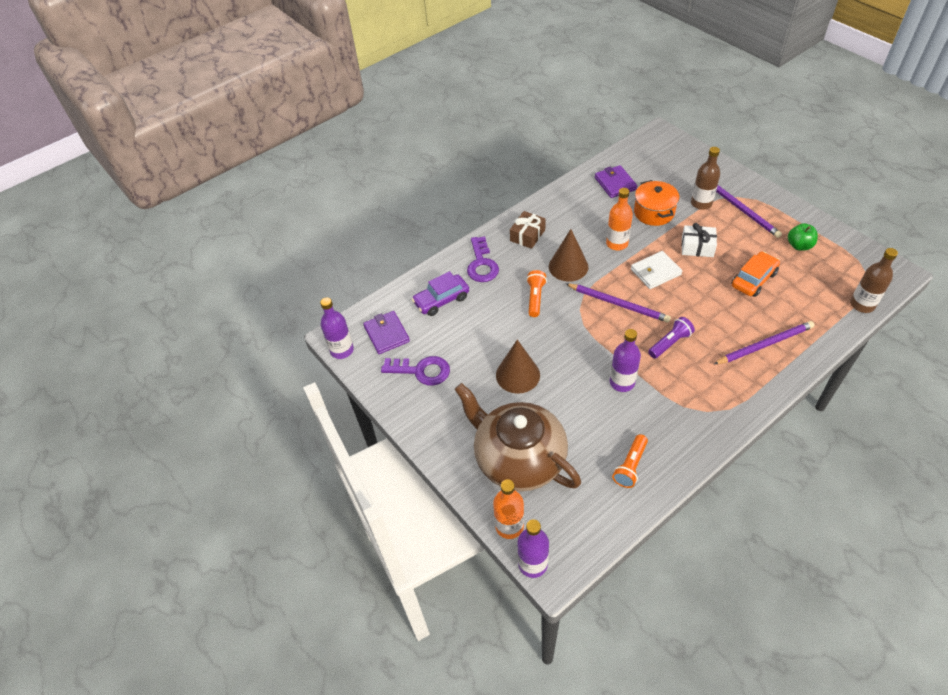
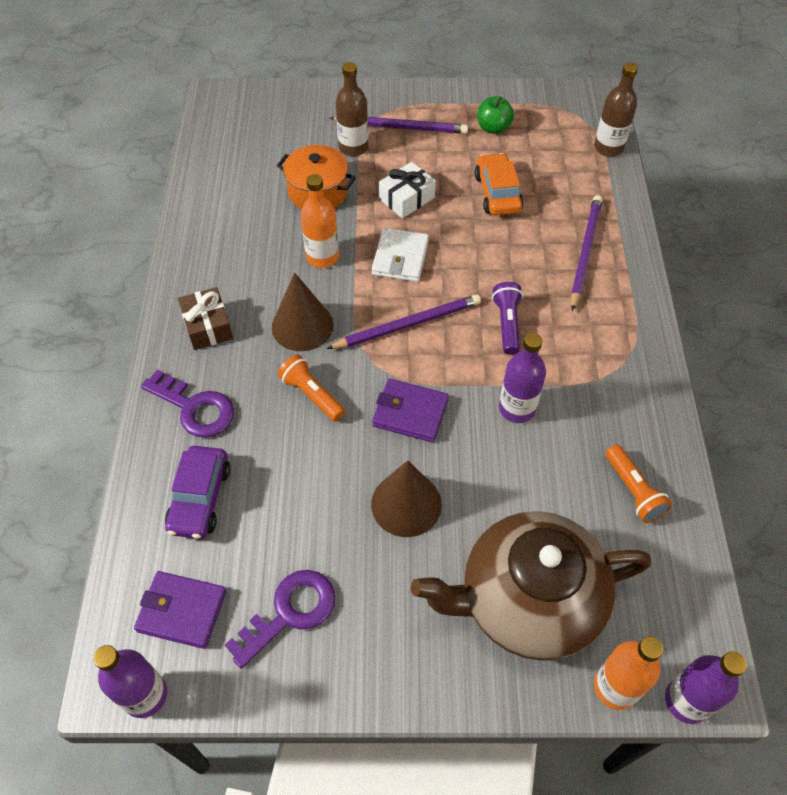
camera: 55 degrees left, 5 degrees up
(615, 183) = (235, 188): purple wallet -> purple wallet (410, 413)

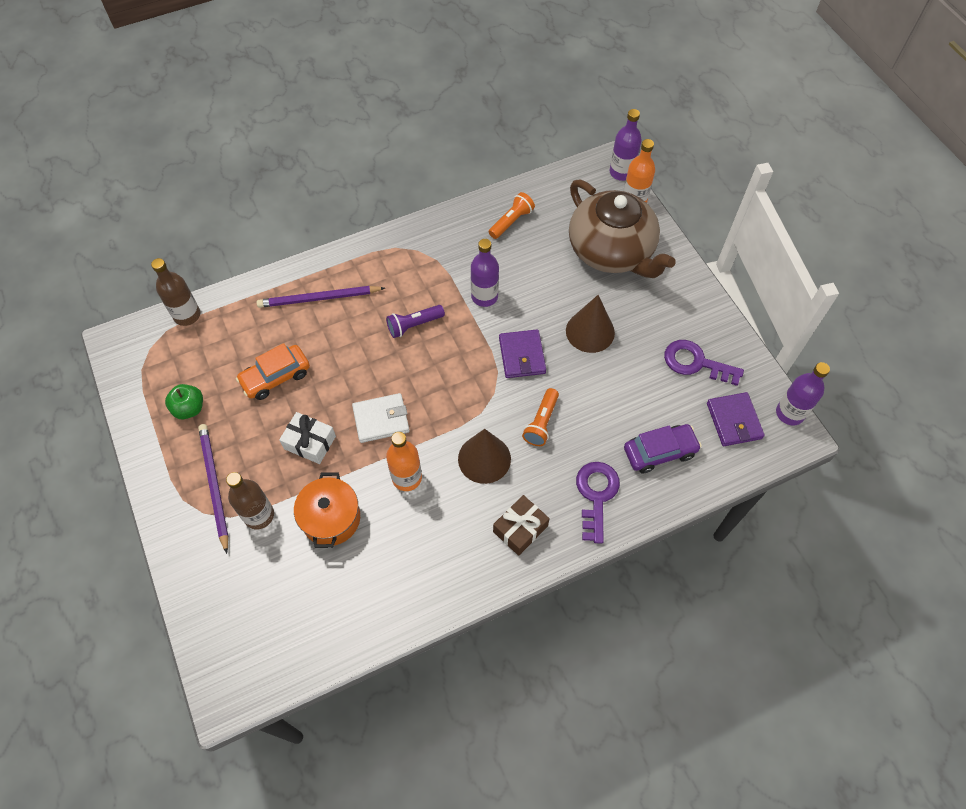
camera: 115 degrees left, 5 degrees up
(408, 324) = (446, 387): purple pencil -> none

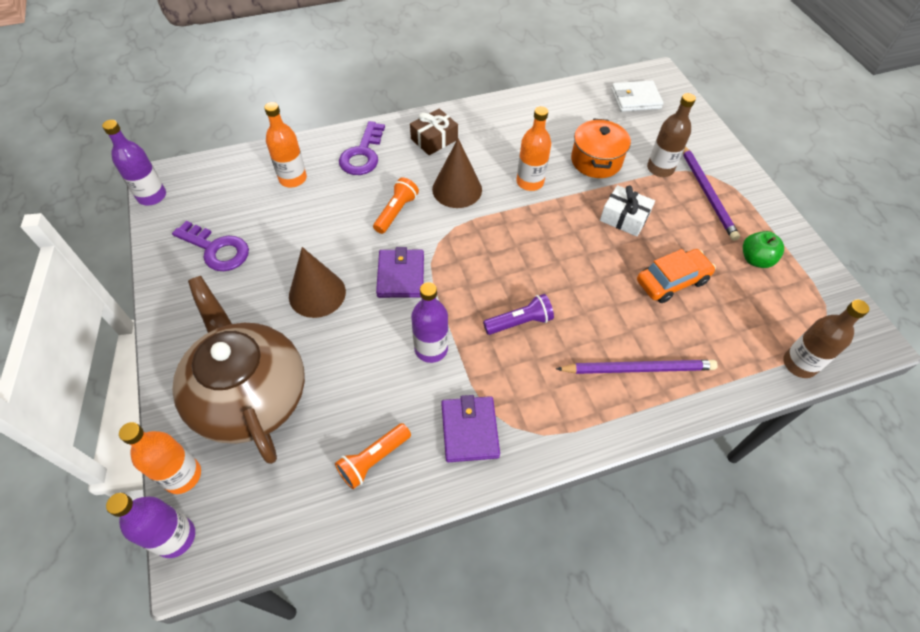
camera: 175 degrees left, 5 degrees down
(381, 419) = (555, 230): white wallet -> white wallet (635, 99)
(659, 452) = (293, 179): purple car -> orange bottle
(734, 421) = (209, 195): purple wallet -> purple wallet (469, 430)

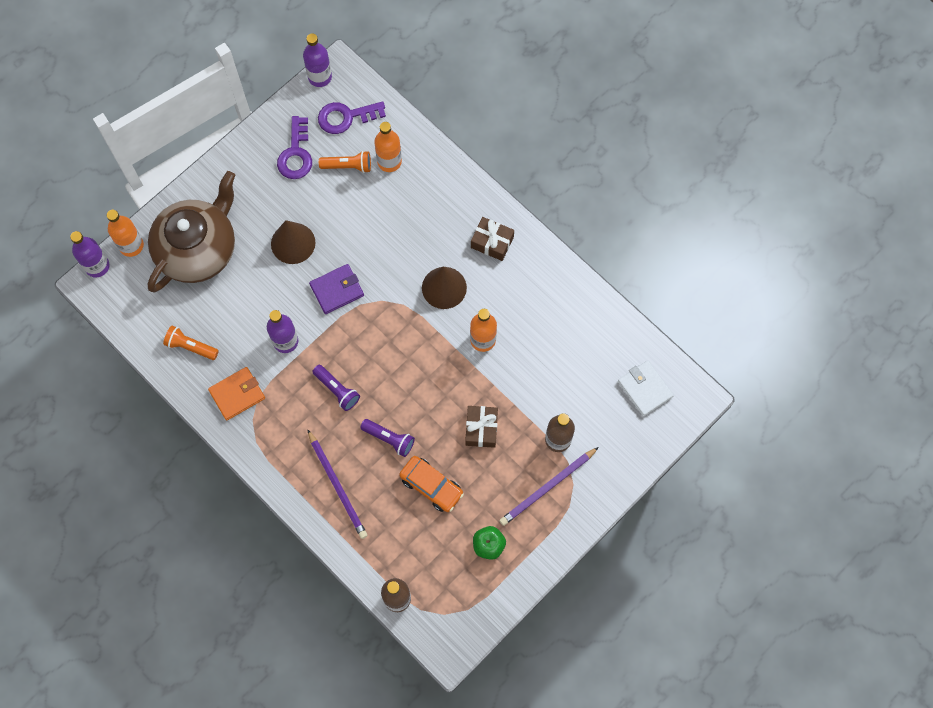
camera: 65 degrees right, 15 degrees up
(363, 154) = (444, 197): purple key -> purple key (346, 117)
(396, 212) = (396, 255): orange flashlight -> orange flashlight (348, 166)
(469, 430) = (237, 394): purple wallet -> orange wallet
(596, 161) = (538, 383): orange pot -> none
(601, 297) = (389, 439): none -> purple flashlight
(624, 218) = (481, 429): white gift -> brown gift

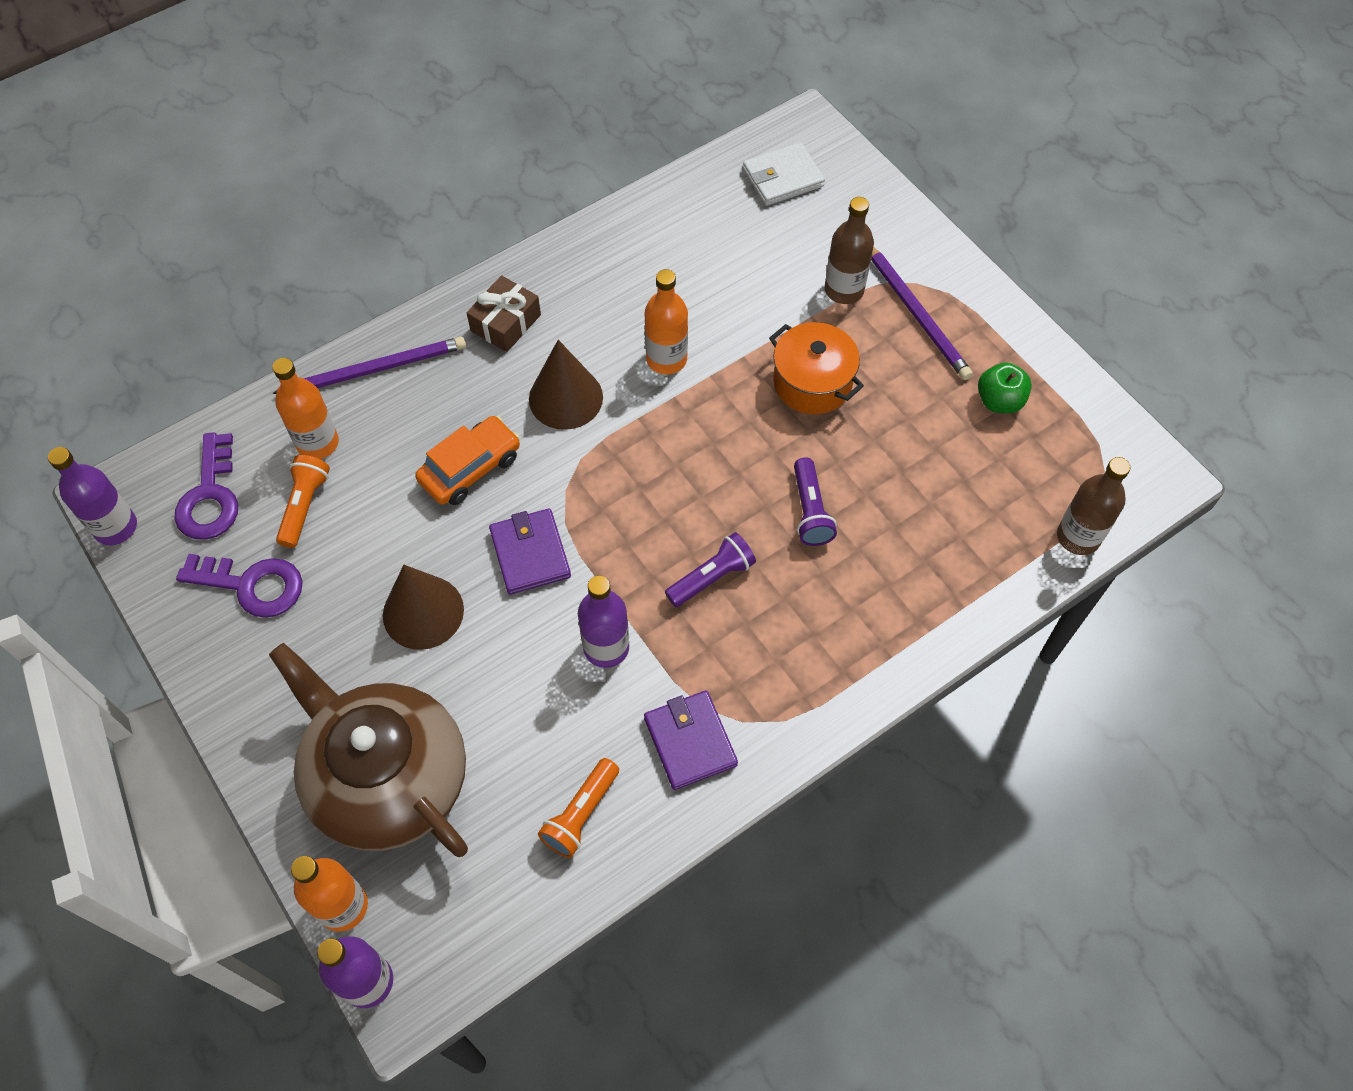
camera: 80 degrees left, 10 degrees down
(237, 394) = (690, 742): orange wallet -> purple wallet
(337, 486) = (881, 599): purple pencil -> purple pencil (376, 369)
(389, 439) = (810, 511): purple flashlight -> purple flashlight turned 135 degrees clockwise
(431, 486) = (897, 463): orange car -> orange car (470, 468)
(481, 429) = (812, 382): brown gift -> orange pot

